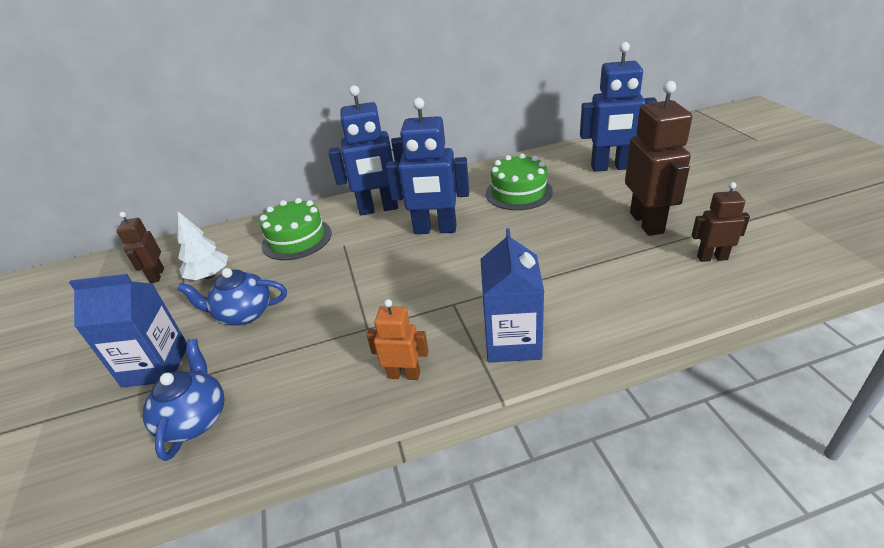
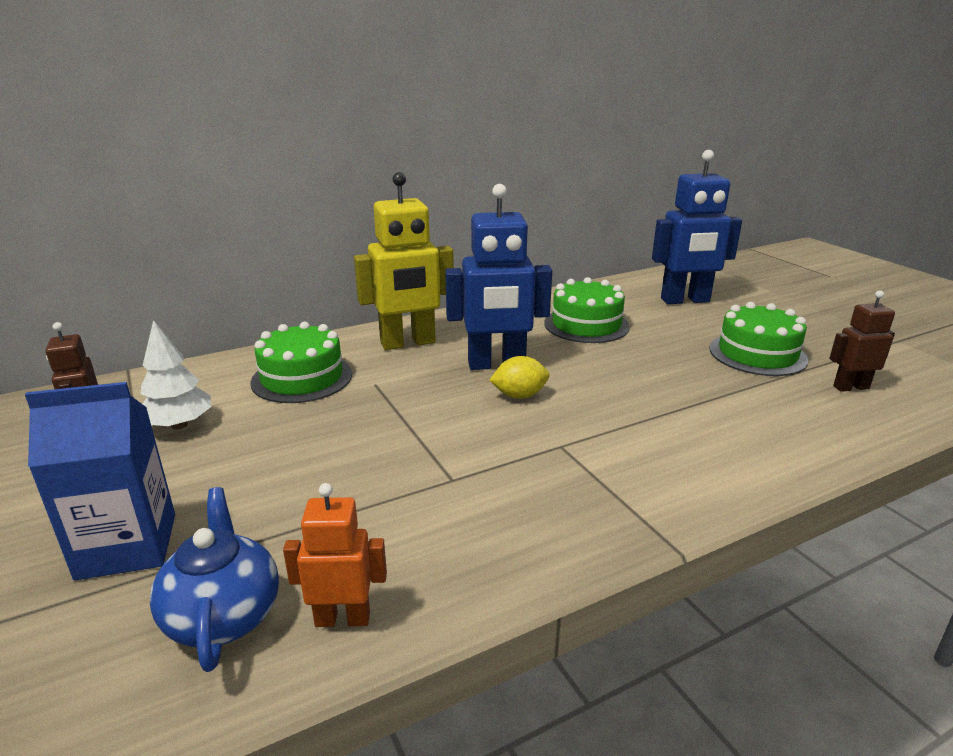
camera: 15 degrees left, 10 degrees down
(243, 314) = (254, 470): blue teapot -> none
(378, 209) = (408, 343): blue robot -> yellow robot
(404, 374) = (532, 532): orange robot -> orange robot (342, 618)
(441, 258) = (519, 395): none -> yellow lemon
(512, 341) = (661, 485): blue carton -> none
(647, 223) = (757, 354): brown robot -> green cake

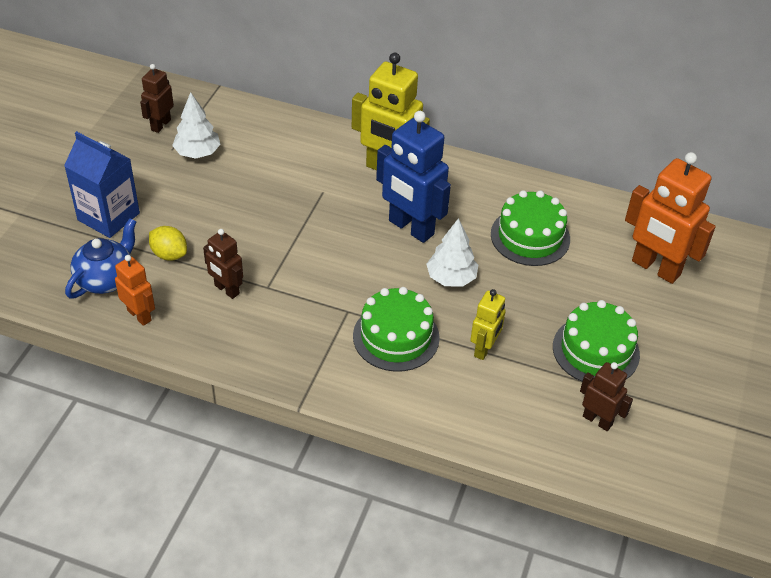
camera: 45 degrees right, 20 degrees up
(302, 378) = (292, 158): green cake -> green cake (396, 337)
(412, 511) = (226, 290): none -> brown robot
(519, 395) = (383, 261): yellow lemon -> yellow lemon (169, 254)
(589, 374) = (451, 278): none -> white tree
(685, 300) = (655, 268): blue robot -> orange robot
(704, 398) = (484, 349): none -> yellow robot

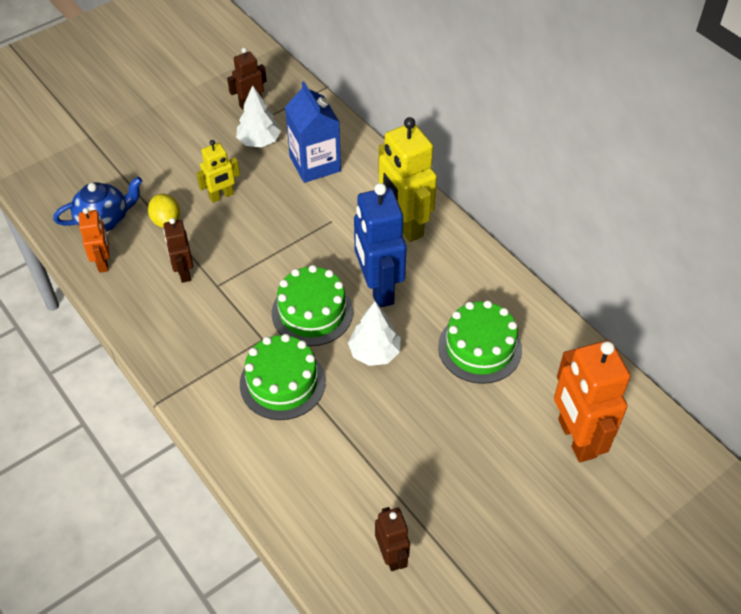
camera: 35 degrees right, 5 degrees up
(108, 216) = (148, 167): blue carton -> blue carton (315, 164)
(484, 349) = (347, 433): yellow robot -> yellow robot (221, 196)
(596, 350) = (447, 489): green cake -> green cake (312, 312)

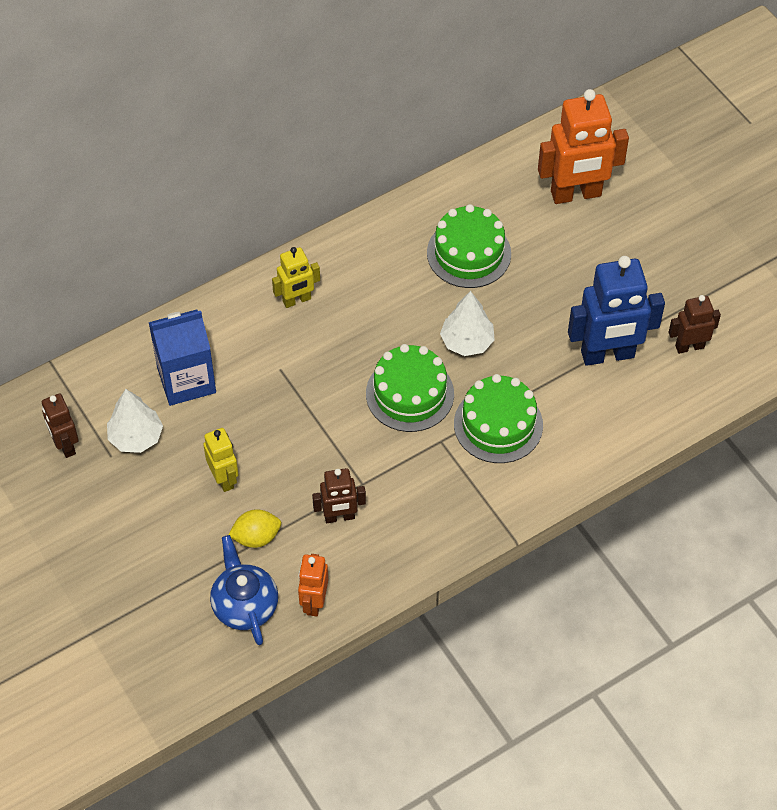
camera: 85 degrees left, 5 degrees up
(103, 262) = (314, 602): orange robot -> orange robot turned 75 degrees counterclockwise
(378, 289) = (384, 332): blue robot -> blue robot (607, 355)
(404, 225) = (297, 300): yellow robot -> yellow robot, size x0.54

